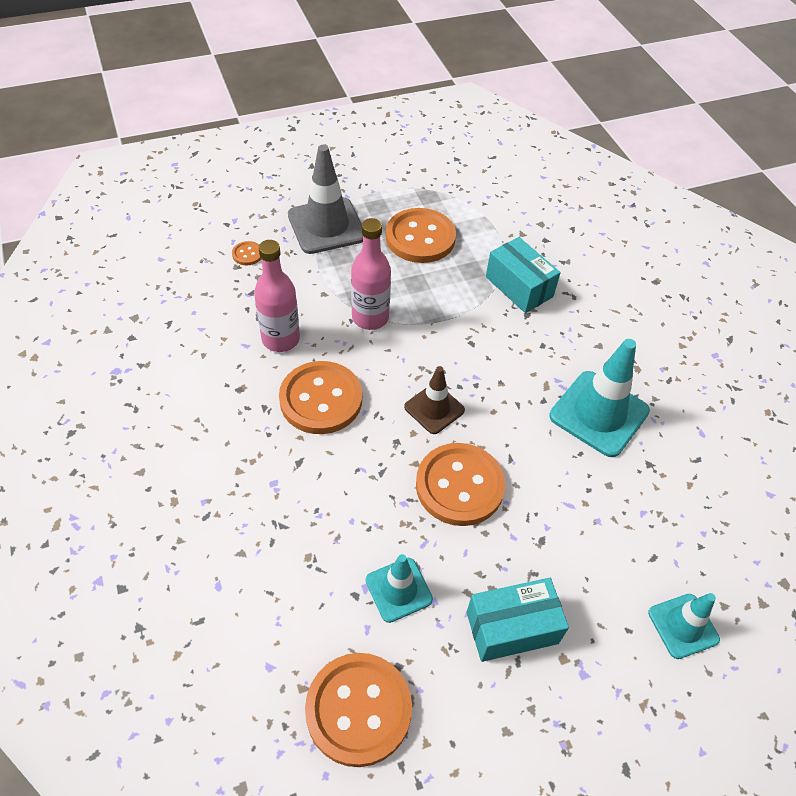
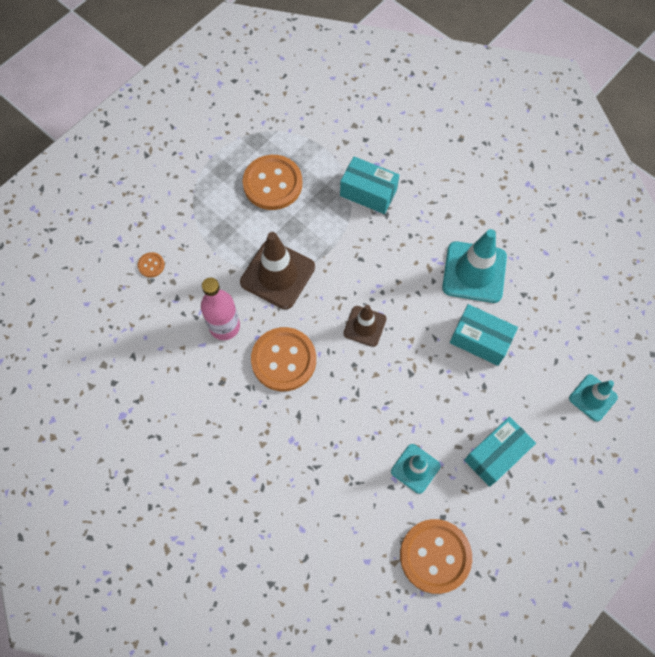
camera: 25 degrees left, 15 degrees up
(326, 226) = (195, 208): grey traffic cone -> none
(370, 318) = (277, 274): pink bottle -> brown traffic cone
(459, 486) = (413, 375): orange button -> none
(565, 487) = (480, 340): none -> turquoise box

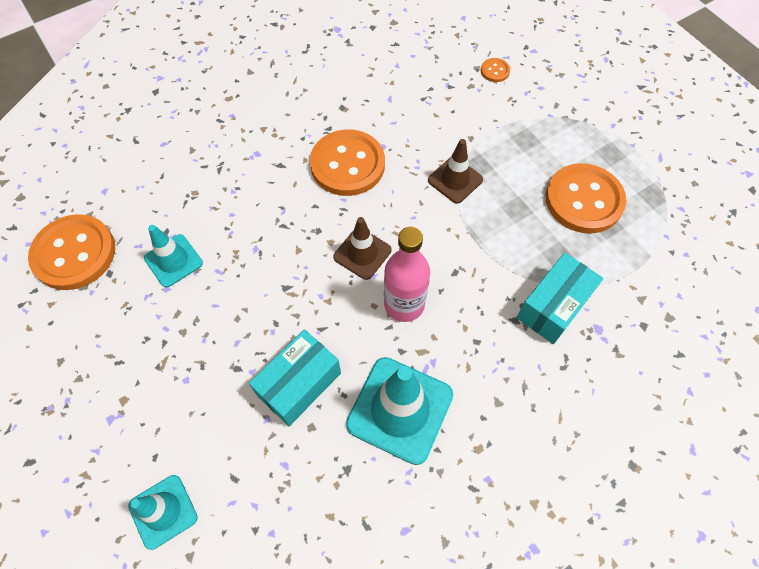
camera: 105 degrees right, 5 degrees down
(224, 326) = (404, 120): pink bottle -> pink bottle (404, 304)
(277, 274) = (455, 180): brown traffic cone -> brown traffic cone, size x0.59
(496, 455) = (148, 353): turquoise box -> none

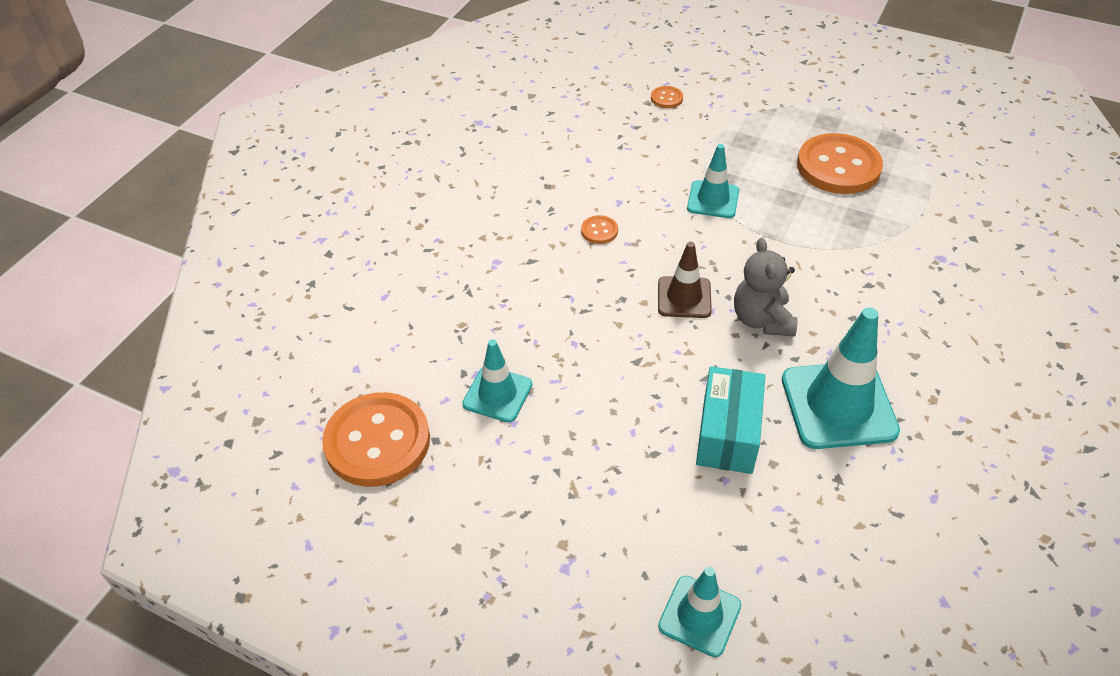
camera: 30 degrees left, 15 degrees down
(347, 164) = (599, 231): orange button -> orange button, size x0.42
(404, 304) = (762, 320): pink bottle -> grey teddy bear
(455, 180) = (713, 200): brown traffic cone -> turquoise traffic cone
(553, 306) = (890, 259): turquoise box -> none

